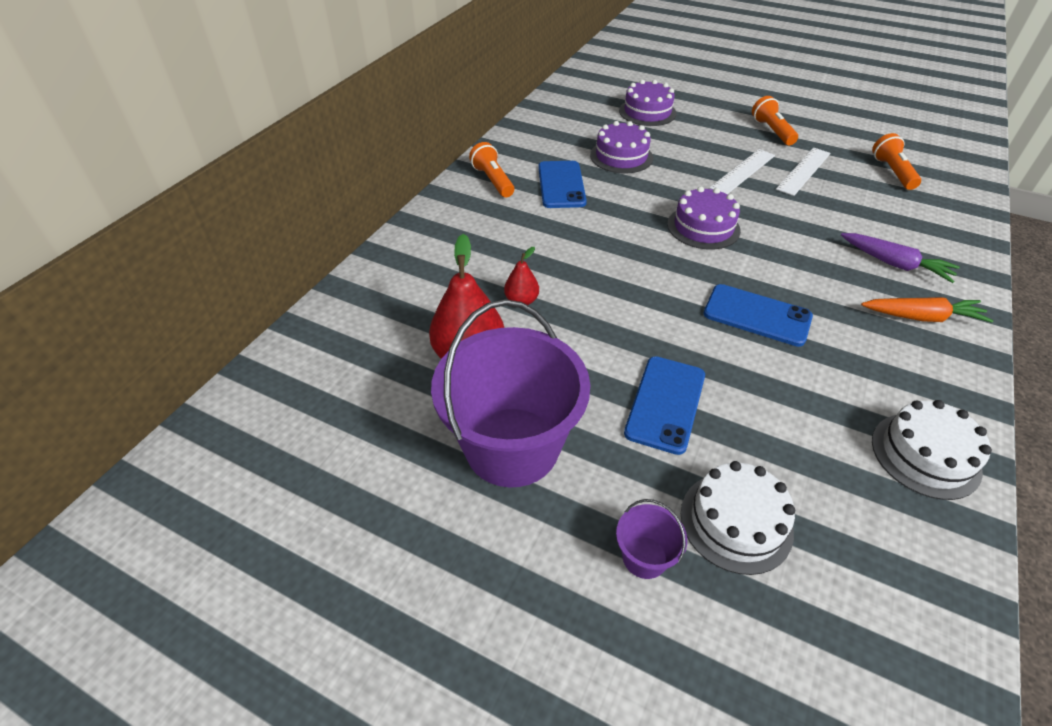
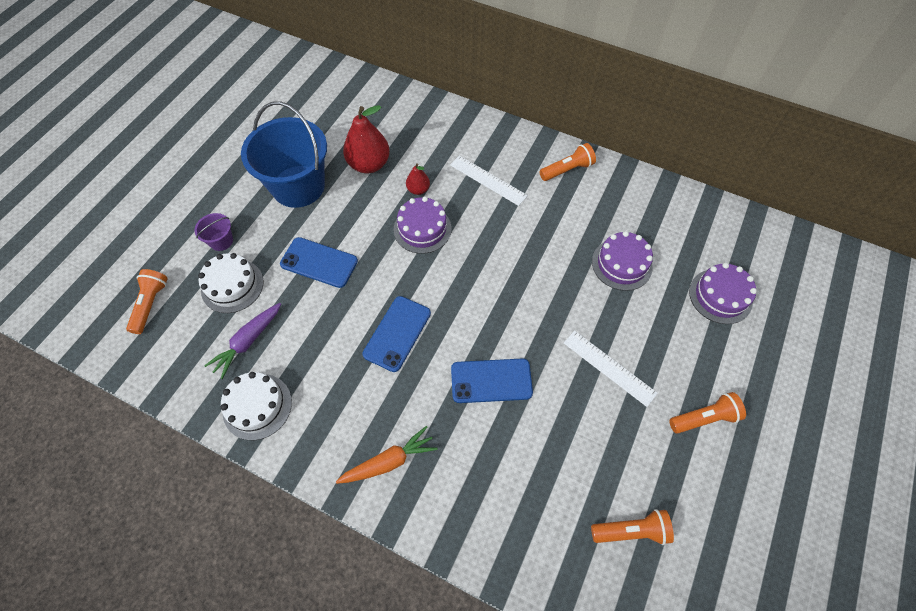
camera: 90 degrees right, 15 degrees up
(512, 446) = (298, 186): purple bucket -> blue bucket
(561, 185) = (566, 216): blue phone -> blue phone (491, 381)
(703, 227) = (510, 315): purple cake -> purple cake (422, 229)
(803, 171) = (619, 429): white ruler -> white ruler (488, 180)
(815, 667) = (151, 304): none -> orange flashlight
(895, 264) = (461, 466): purple carrot -> purple carrot (248, 342)
(922, 317) = (389, 461): orange carrot -> orange carrot turned 120 degrees counterclockwise

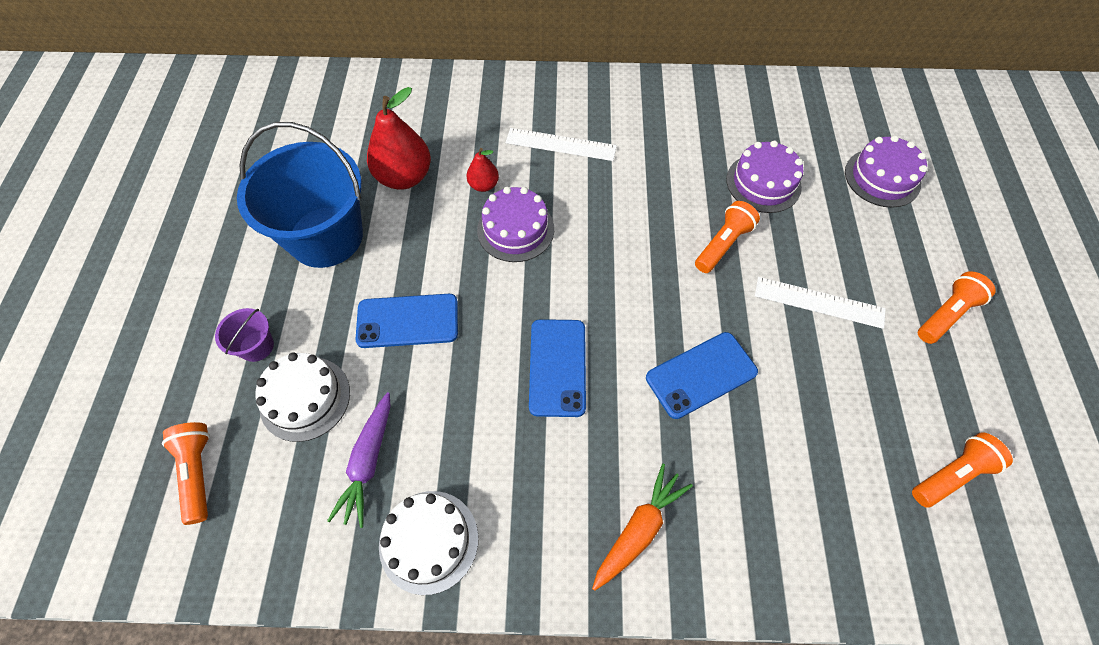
camera: 25 degrees left, 0 degrees up
(567, 170) = (643, 101): orange flashlight -> orange flashlight (723, 244)

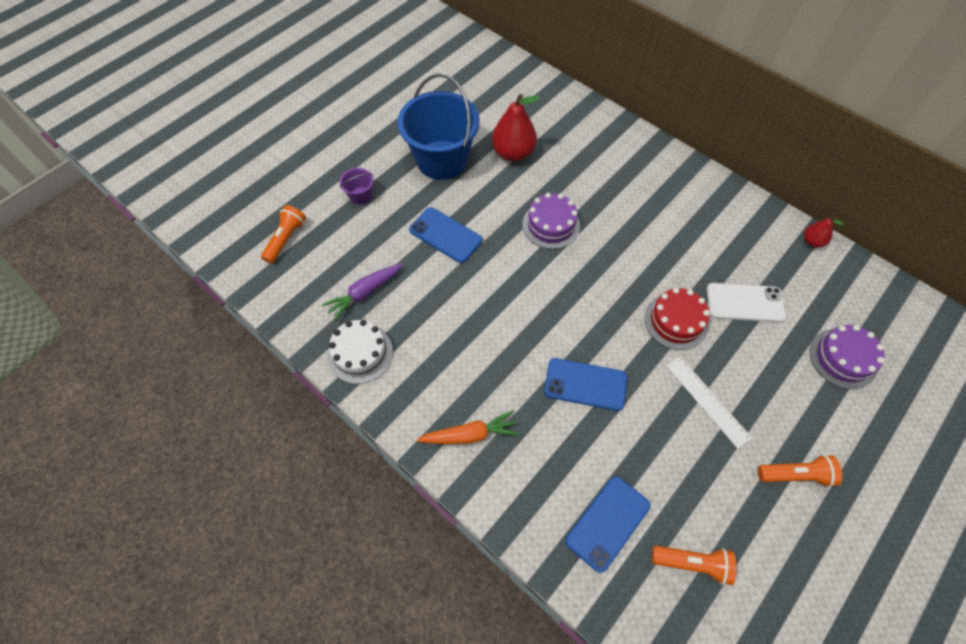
camera: 40 degrees right, 0 degrees up
(305, 398) = (361, 239): white cake -> none
(483, 185) = (555, 187): red pear -> red pear (812, 241)
(557, 367) = (504, 318): blue phone -> blue phone (607, 523)
(561, 144) = (626, 192): white ruler -> none
(723, 244) = (676, 321): orange flashlight -> red cake
(763, 183) = (745, 303): purple cake -> white phone

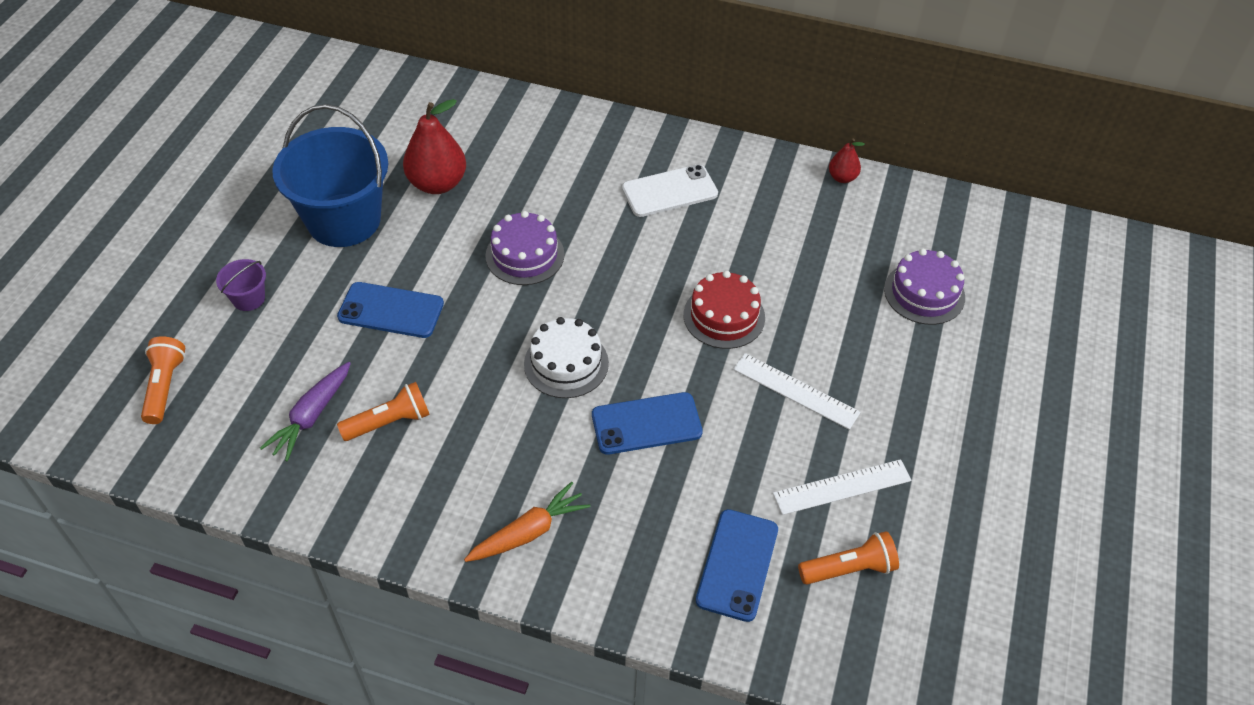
camera: 25 degrees left, 10 degrees down
(360, 353) = (340, 491): white cake -> white cake (566, 363)
(713, 493) = (842, 487): none -> white ruler
(745, 303) = (794, 269): white phone -> white phone (669, 191)
(795, 475) = (922, 433): orange flashlight -> orange flashlight (389, 422)

